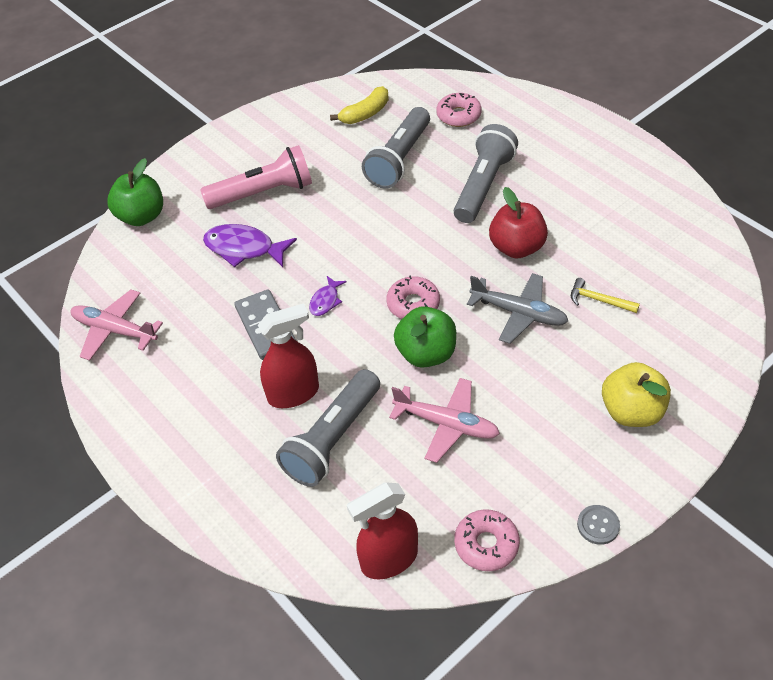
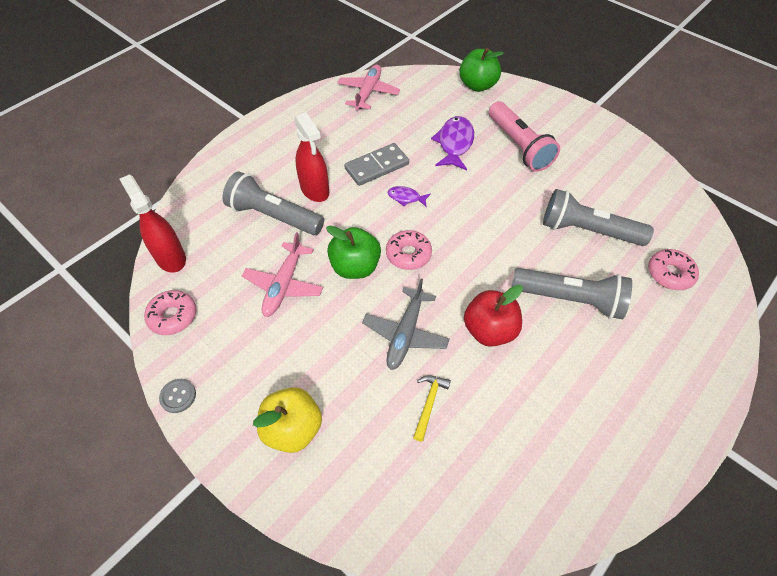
camera: 80 degrees right, 5 degrees up
(365, 114) = (644, 200): yellow banana -> none

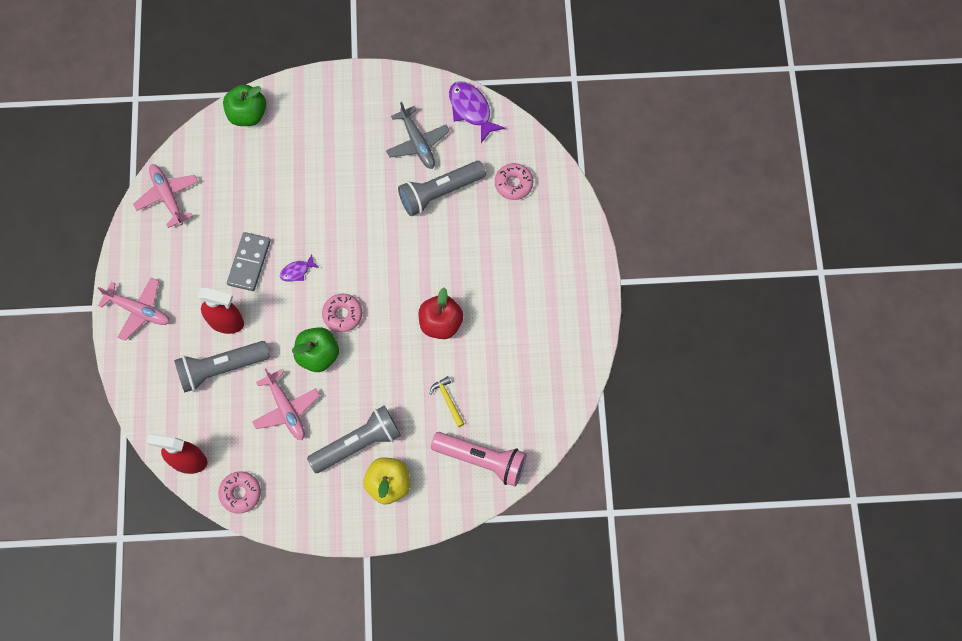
camera: 45 degrees left, 15 degrees up
(178, 396) = (303, 530): grey button -> none
(267, 138) = (138, 310): none -> pink plane
(405, 333) = (394, 371): grey plane -> grey plane (417, 142)
(454, 143) = (285, 191): purple fish -> purple fish (471, 110)
(519, 146) = (333, 153): pink flashlight -> pink flashlight (482, 460)
(570, 299) = (469, 258): grey flashlight -> grey flashlight (358, 443)

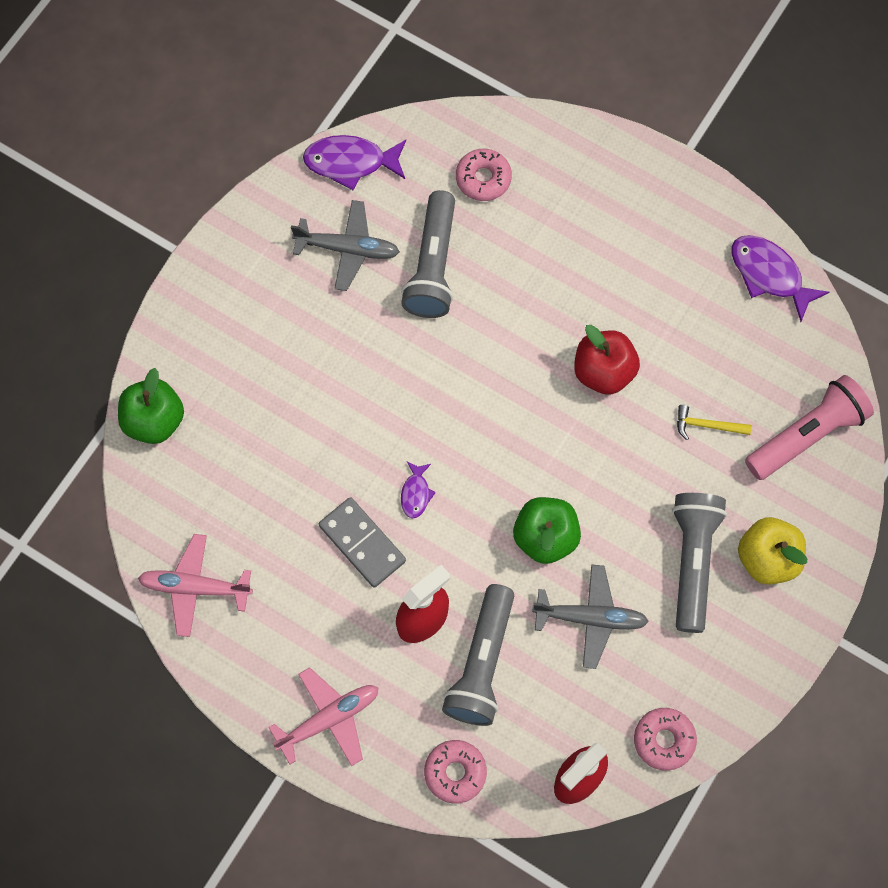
camera: 55 degrees left, 0 degrees up
(286, 409) = (590, 618): pink plane -> grey plane
(342, 315) = (512, 476): pink donut -> pink donut (455, 773)
(570, 376) = (769, 275): none -> purple fish

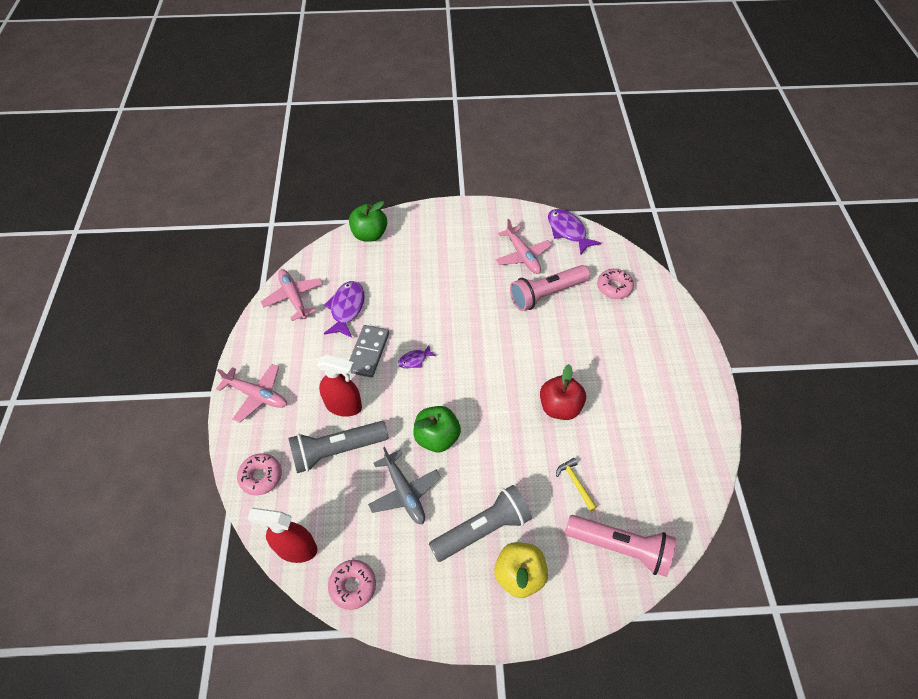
camera: 55 degrees right, 15 degrees down
(347, 249) = (522, 255): grey plane -> pink plane
(433, 266) = (546, 294): grey flashlight -> pink flashlight
(769, 275) = (700, 459): purple fish -> purple fish (346, 308)

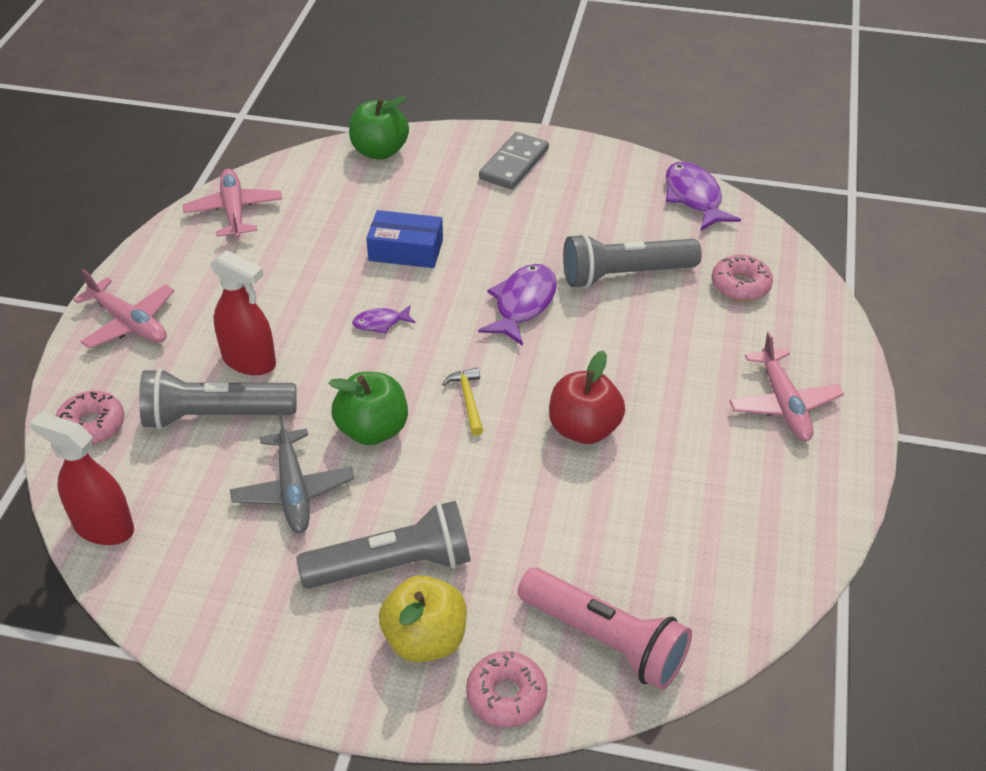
camera: 15 degrees right, 10 degrees down
(346, 308) = (306, 239): purple fish -> purple fish (523, 304)
(353, 586) = (165, 594): pink donut -> pink donut (506, 695)
(368, 352) = (314, 300): grey domino -> grey domino (514, 164)
(411, 304) = (406, 250): none -> blue box
(522, 255) = (606, 217): pink plane -> pink plane (783, 404)
(546, 294) = (625, 275): pink flashlight -> grey flashlight
(575, 483) = (567, 536): yellow hammer -> yellow hammer (468, 400)

